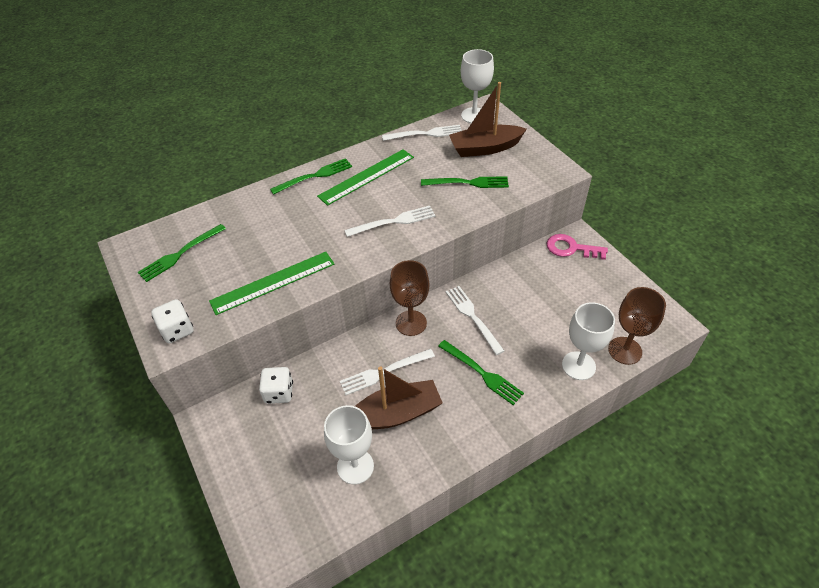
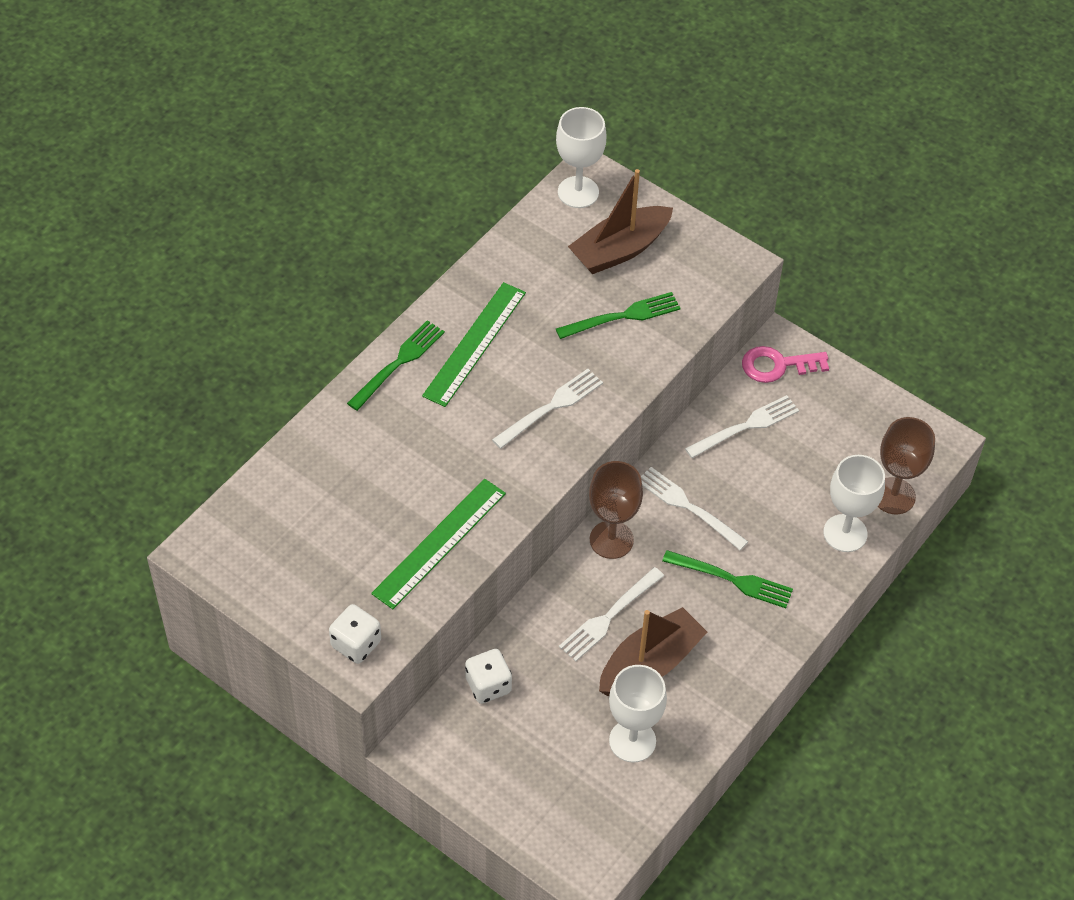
camera: 25 degrees left, 5 degrees up
(180, 254) = (284, 540): green fork -> none
(425, 134) = (522, 245): white fork -> white fork (746, 426)

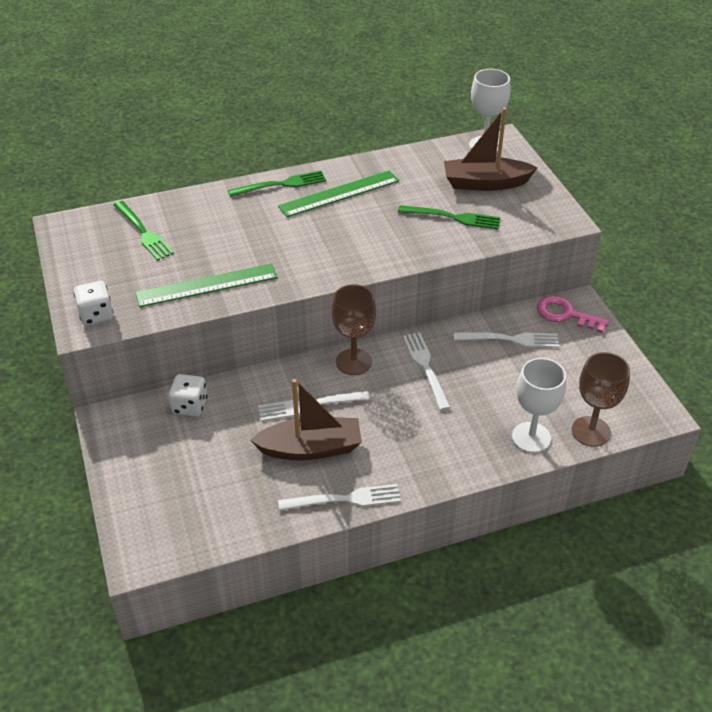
camera: 35 degrees right, 10 degrees down
(551, 407) = (356, 245): white fork -> white fork (345, 499)
(632, 741) = (252, 490): white goblet -> none
(732, 580) = (418, 426): green fork -> green fork (144, 232)

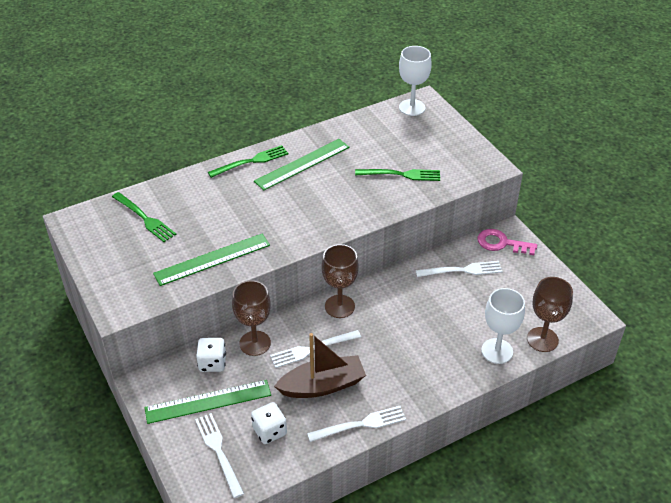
camera: 10 degrees left, 0 degrees up
(96, 315) = (125, 297): white dice -> white dice (269, 431)
(173, 448) = (208, 402): none -> green ruler
(244, 390) = (255, 343): none -> brown goblet
(425, 367) = (399, 303): white fork -> white fork (218, 451)
(485, 183) = (420, 141): brown boat -> none

